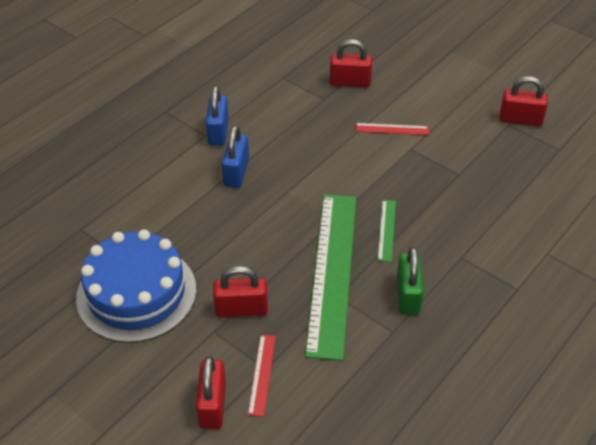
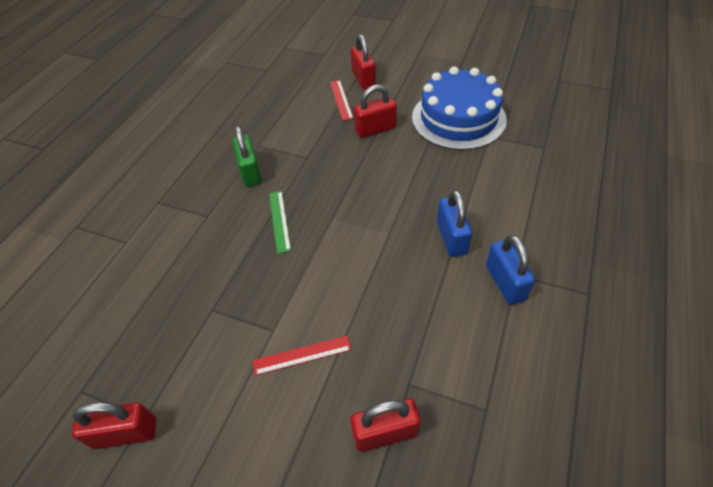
camera: 165 degrees right, 5 degrees up
(332, 271) = (317, 172): green ruler -> none

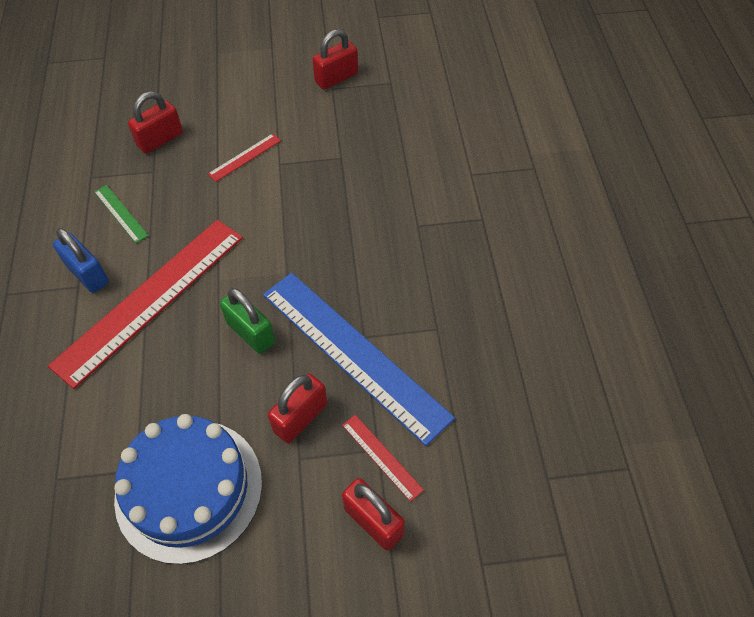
camera: 150 degrees right, 5 degrees up
(250, 172) = (415, 290): green padlock -> green padlock (251, 333)
(279, 221) = (339, 248): green ruler -> green ruler (121, 213)
(320, 150) = (354, 354): none -> blue ruler
(451, 238) = (150, 299): blue padlock -> red ruler

